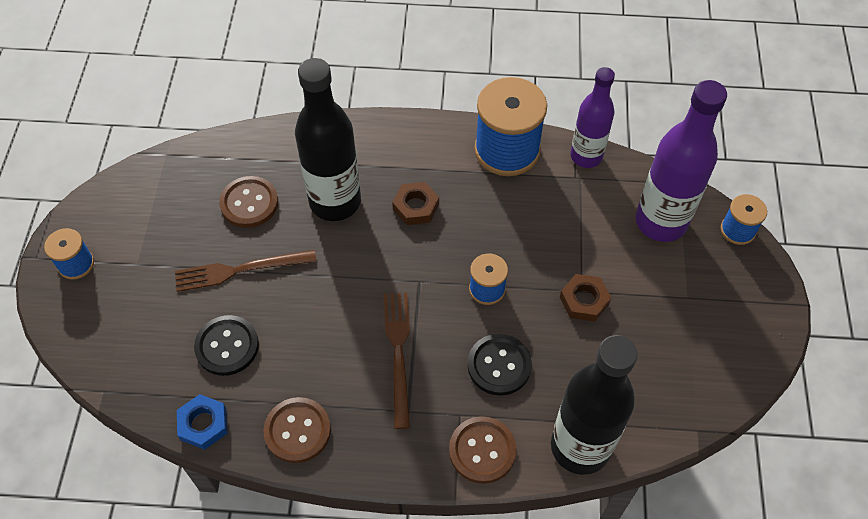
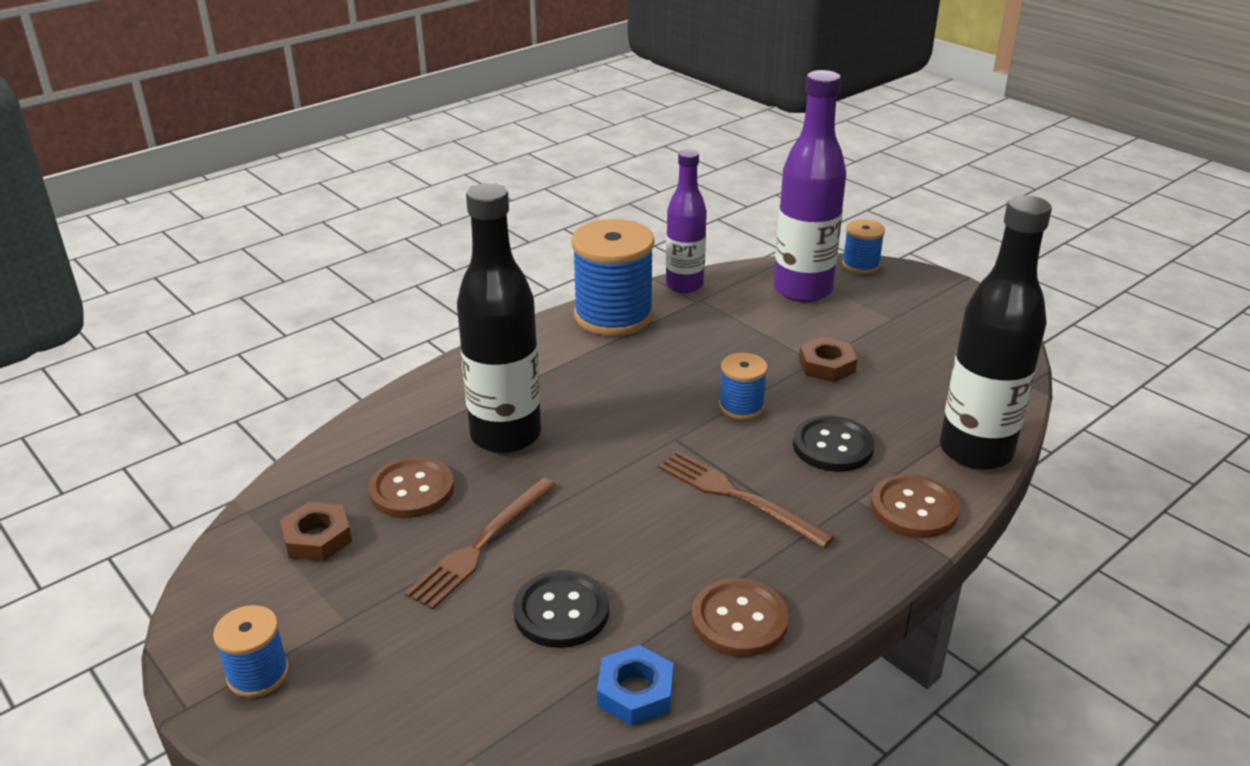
camera: 45 degrees left, 25 degrees down
(416, 207) = (591, 393): brown nut -> brown nut (317, 538)

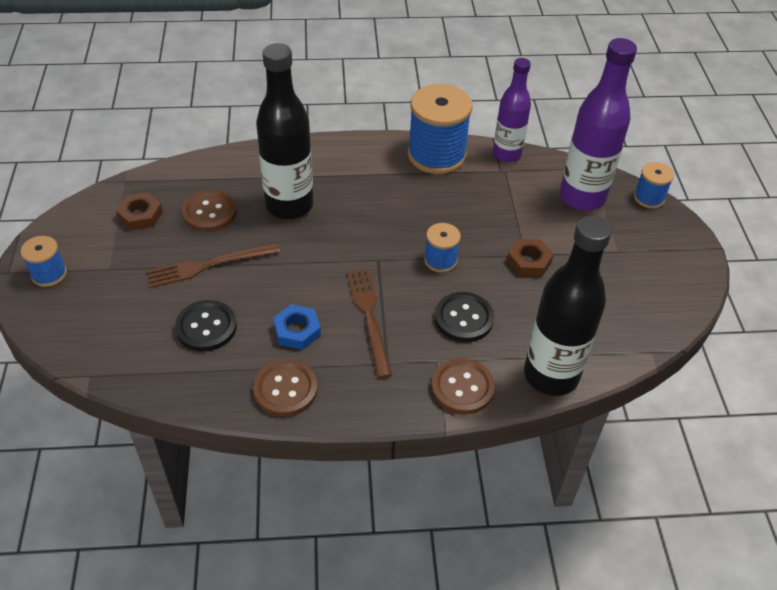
camera: 35 degrees right, 15 degrees up
(635, 692) = (193, 393): blue nut -> blue nut (297, 331)

